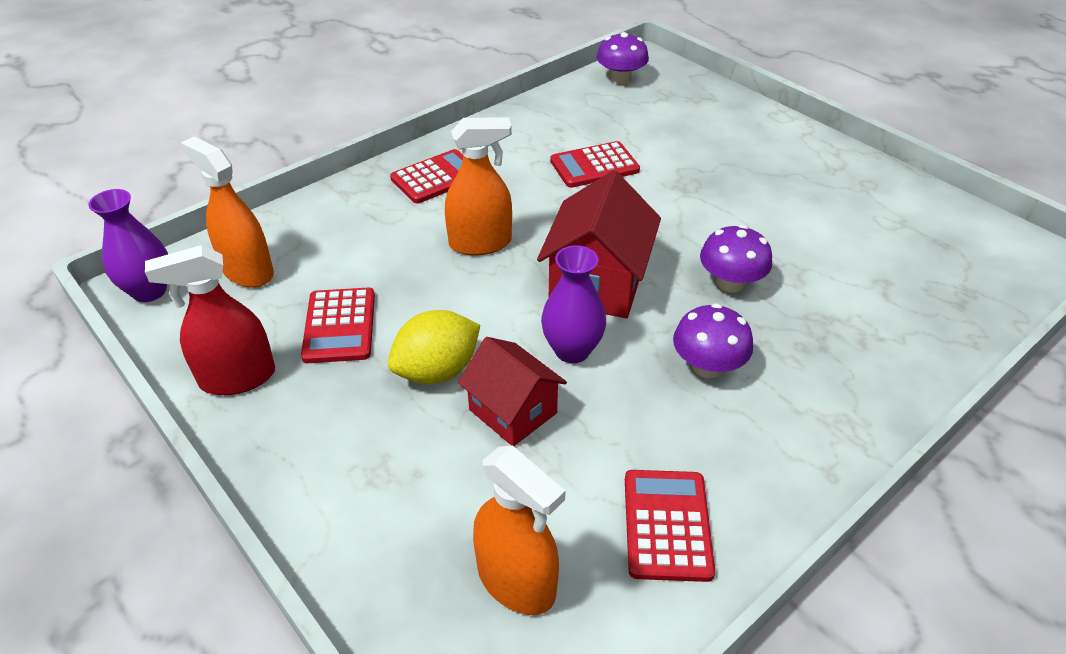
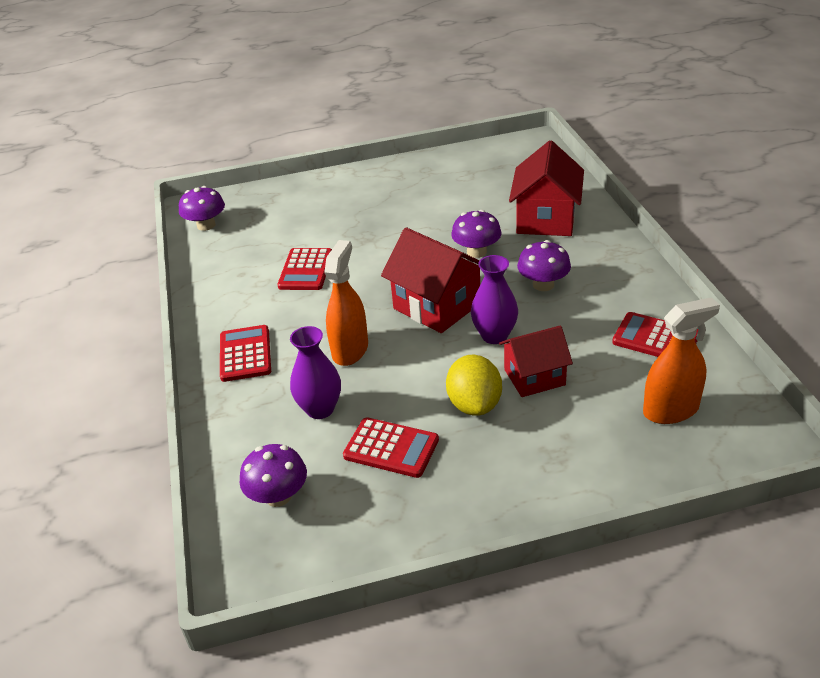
camera: 60 degrees left, 5 degrees down
(149, 291) = (253, 572): purple vase -> purple vase (320, 409)
(238, 378) = (412, 521): red spray bottle -> none
(247, 271) = (278, 496): orange spray bottle -> purple mushroom
(860, 326) = (546, 219): none -> red house

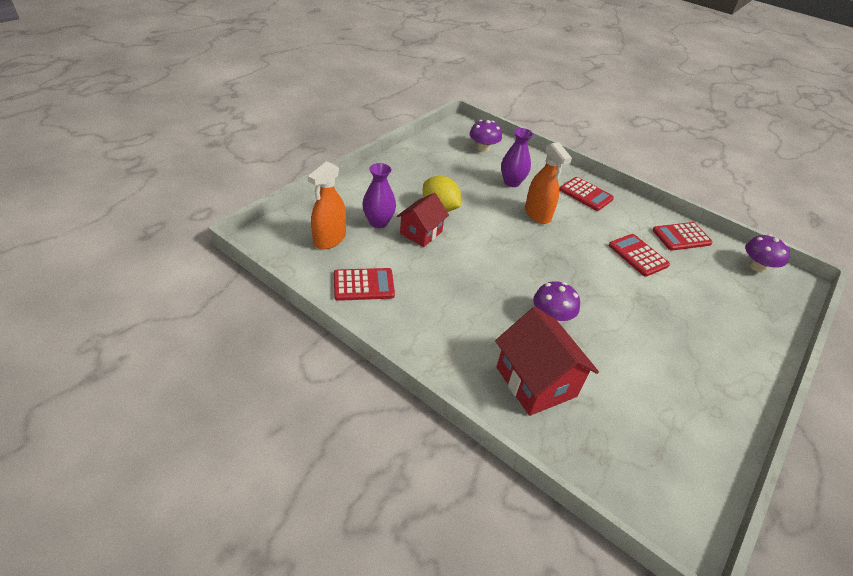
camera: 135 degrees right, 5 degrees up
(391, 448) = (458, 177): red calculator -> red calculator (681, 237)
(437, 306) = (524, 259): red house -> none
(494, 335) = (468, 251): purple vase -> purple vase (378, 222)
(543, 284) = (473, 303): purple mushroom -> none

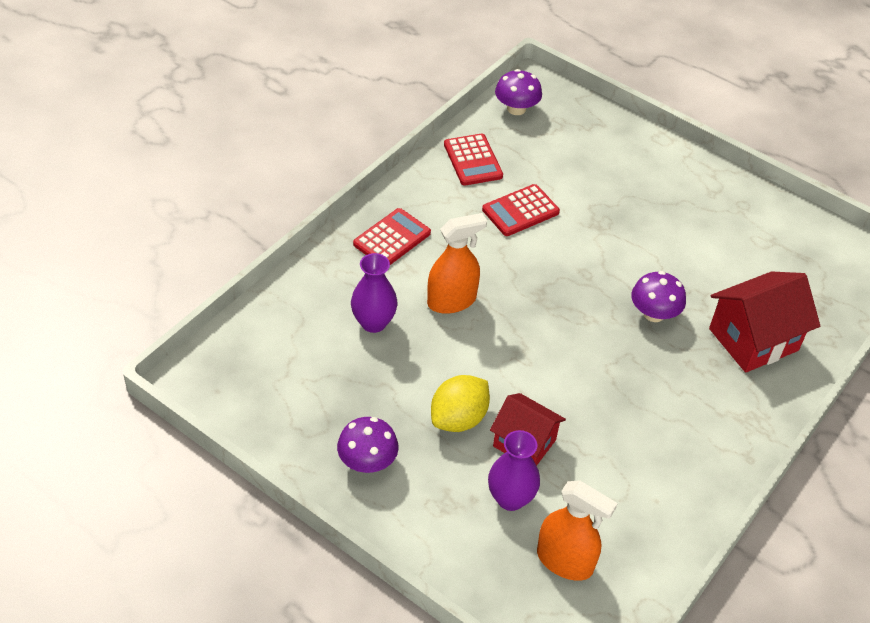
camera: 90 degrees left, 5 degrees up
(363, 285) = (650, 509): red calculator -> none
(483, 148) = (273, 352): purple mushroom -> purple mushroom (367, 461)

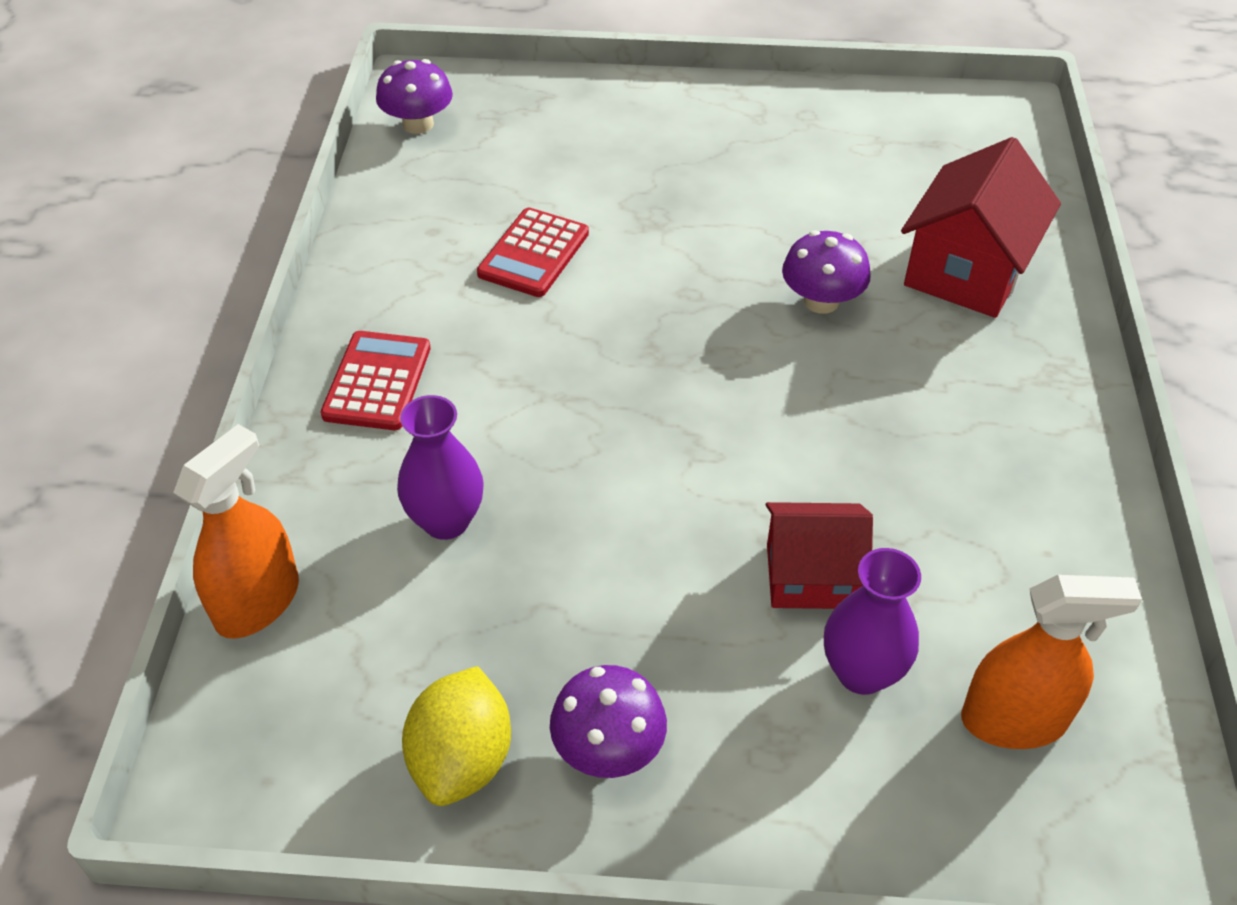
camera: 30 degrees left, 0 degrees up
(451, 301) = (538, 426): orange spray bottle -> orange spray bottle (258, 602)
(458, 418) = (689, 595): yellow lemon -> yellow lemon (462, 759)
(473, 160) = (411, 217): red calculator -> none

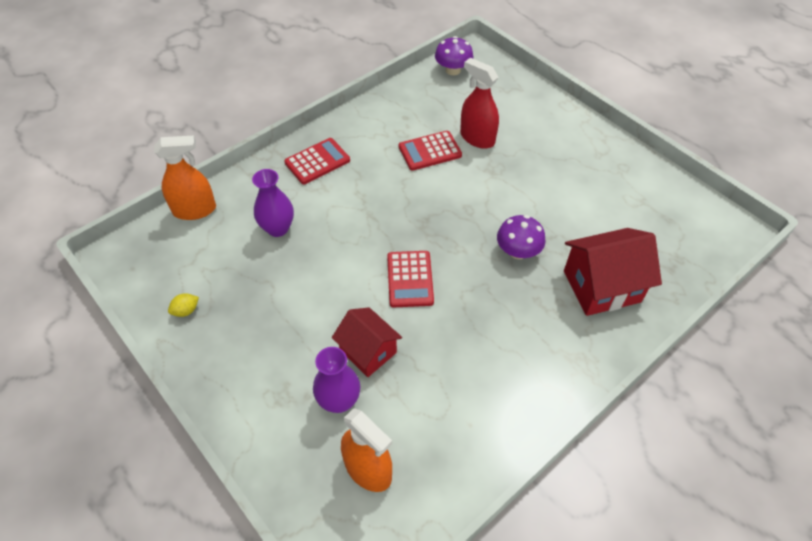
camera: 45 degrees right, 5 degrees up
(462, 759) = (186, 311): yellow lemon -> yellow lemon, size x0.49
(577, 194) = (477, 138): none -> red spray bottle
(608, 748) = (229, 347): purple mushroom -> none
(736, 439) = (410, 279): none -> red calculator

